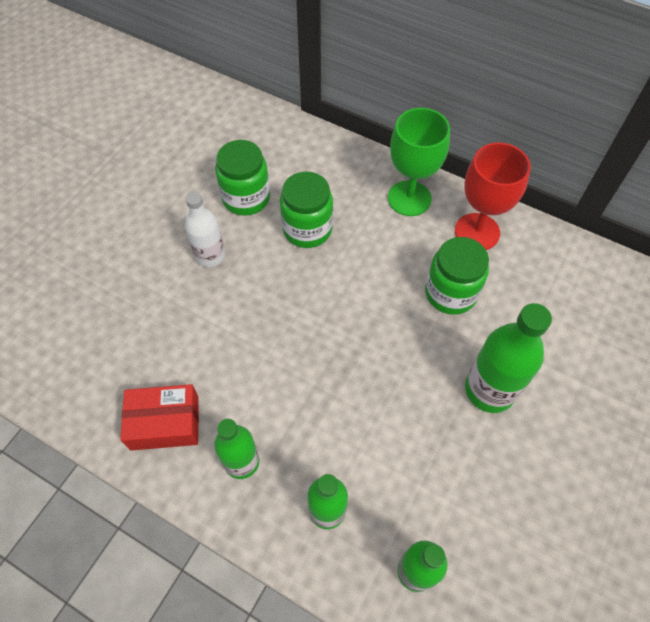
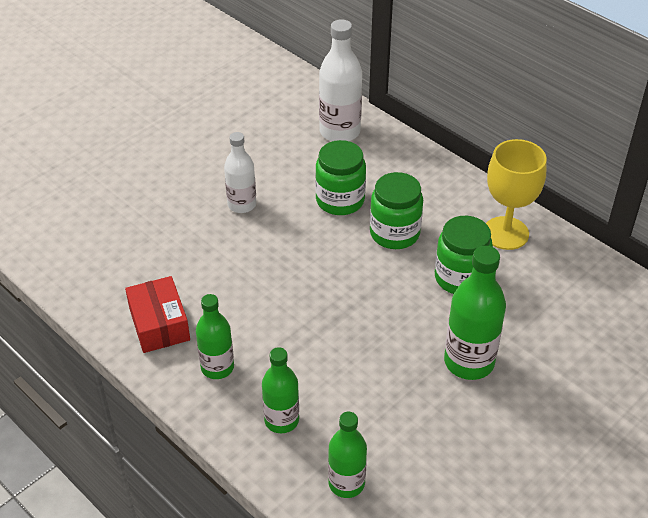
camera: 15 degrees right, 15 degrees down
(165, 423) = (159, 324): red box -> red box turned 60 degrees clockwise
(246, 198) = (291, 165): green jar -> green jar (394, 233)
(283, 150) = (339, 132): none -> white bottle
(409, 198) = (448, 193): green goblet -> none
(477, 232) = (506, 233): red goblet -> yellow goblet

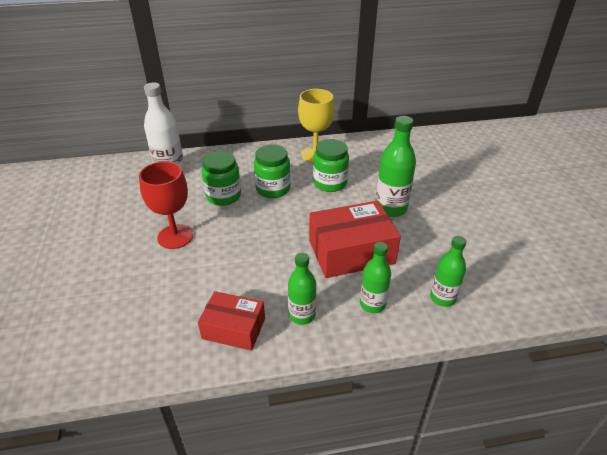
camera: 55 degrees left, 5 degrees down
(242, 204) = (175, 236): white bottle -> red goblet
(350, 361) = (351, 251): none -> red box

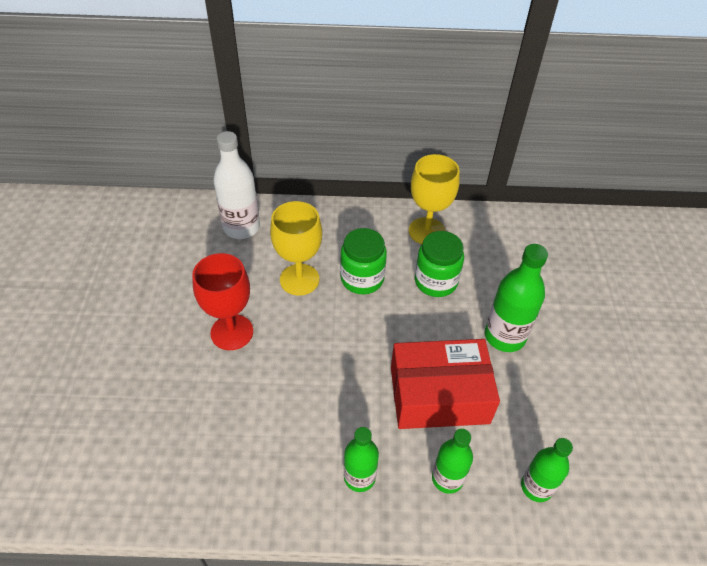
camera: 10 degrees right, 10 degrees up
(223, 196) = (299, 279): green jar -> yellow goblet
(233, 328) = (277, 479): red box -> none

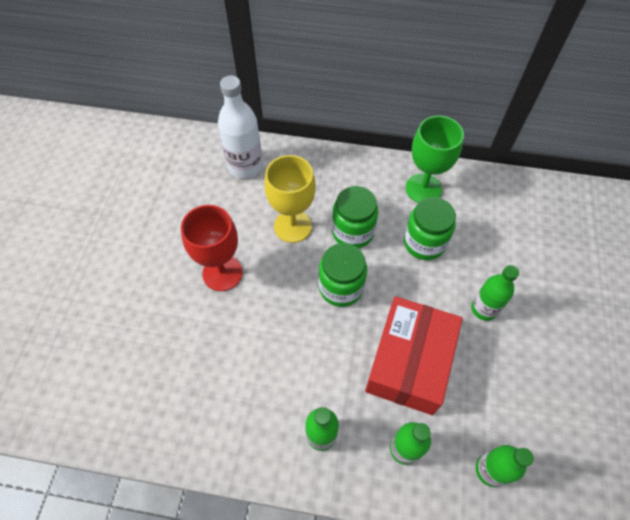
camera: 10 degrees right, 10 degrees up
(358, 332) = (341, 287): none -> green jar
(427, 231) = (423, 188): yellow goblet -> green goblet
(439, 395) = (409, 362): red box -> red box turned 75 degrees counterclockwise
(504, 336) = (484, 309): green bottle -> green bottle, size x0.66

